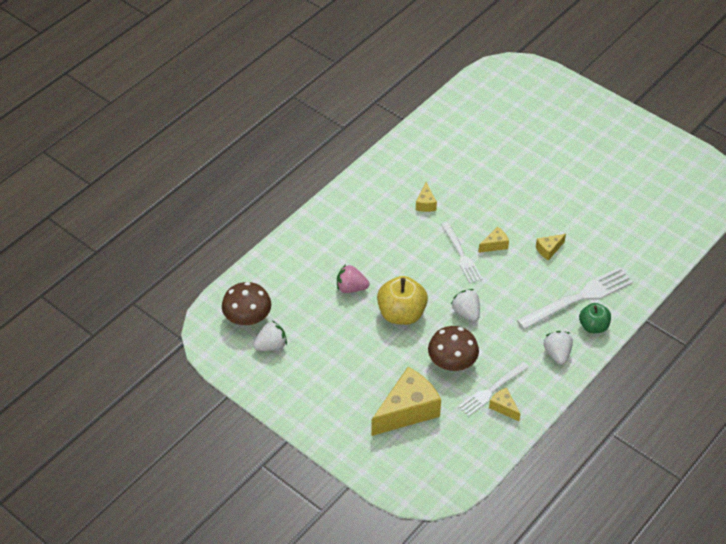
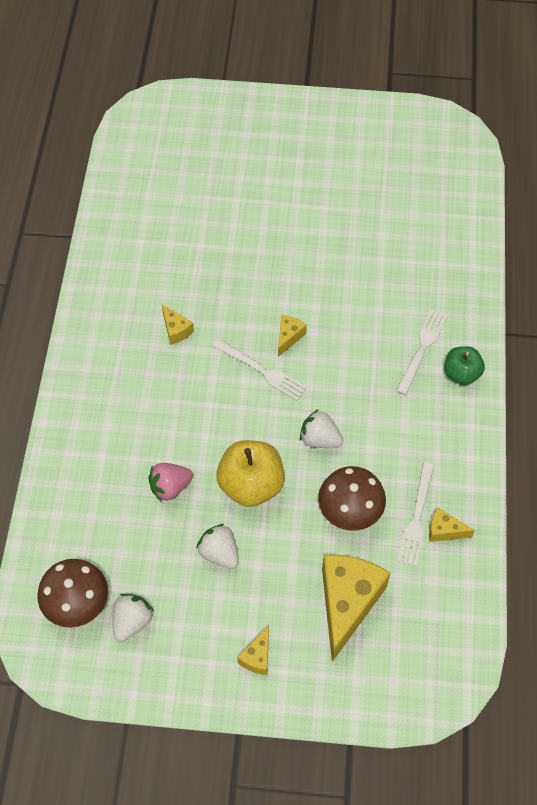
camera: 35 degrees left, 10 degrees up
(549, 250) = (349, 309): yellow cheese -> yellow cheese (257, 657)
(557, 354) = (450, 430): white strawberry -> white strawberry (219, 553)
(579, 298) = (422, 349): white fork -> white fork, size x0.64

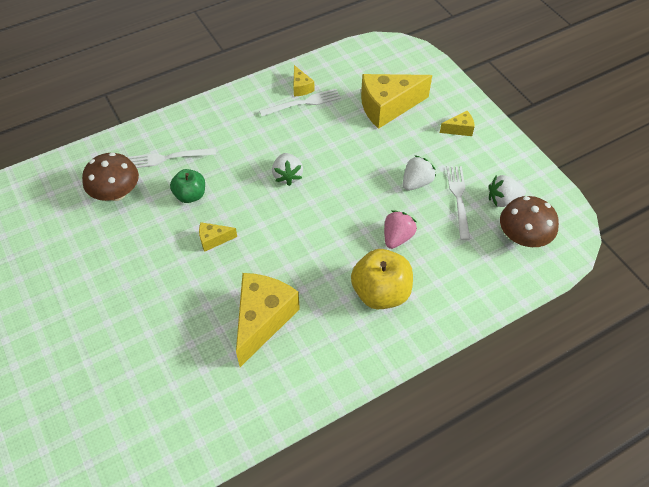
camera: 125 degrees left, 5 degrees down
(170, 487) = (397, 237): pink strawberry -> pink strawberry turned 90 degrees counterclockwise
(176, 330) = (262, 319): yellow cheese -> yellow cheese, size x2.17
(219, 553) = (416, 182): white strawberry -> white strawberry turned 150 degrees counterclockwise
(251, 485) = (354, 193): yellow apple -> yellow apple (380, 292)
(262, 371) = (257, 239): white fork -> white fork (458, 198)
(350, 510) = (326, 135): brown mushroom -> brown mushroom (116, 193)
(461, 374) = (174, 129): green apple -> green apple (190, 195)

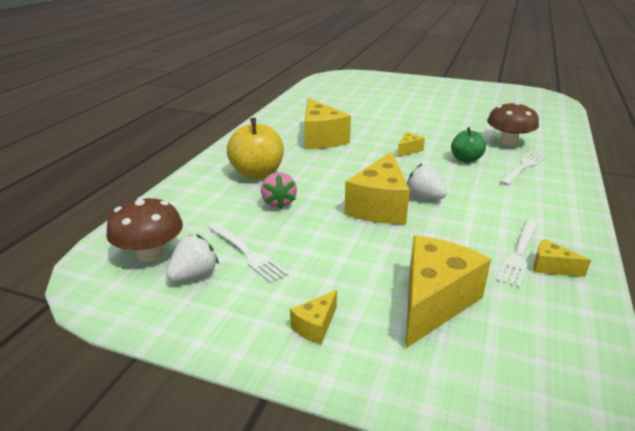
camera: 140 degrees right, 25 degrees down
(330, 187) = (379, 206): none -> yellow cheese
(416, 182) = (306, 245): white strawberry -> none

